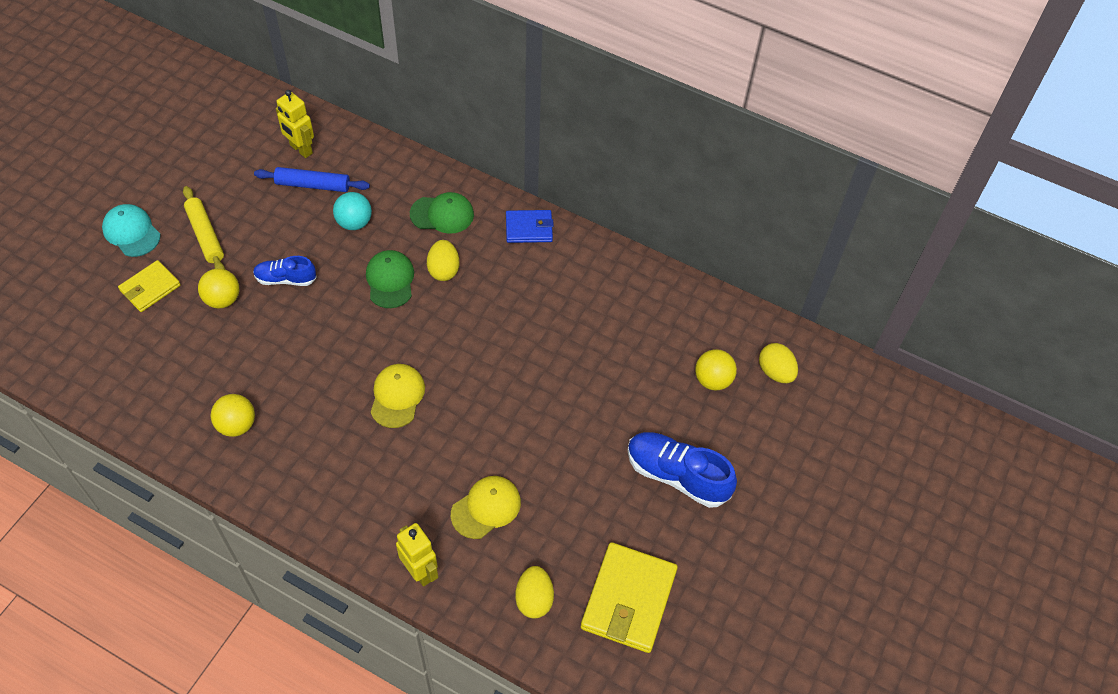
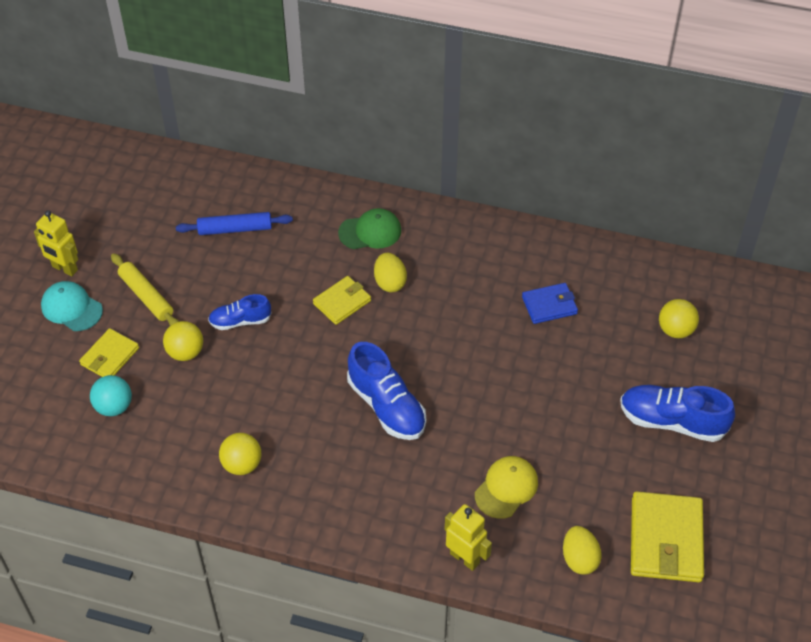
camera: 10 degrees left, 5 degrees down
(301, 149) = (211, 198): yellow robot -> yellow robot (64, 268)
(354, 222) = (288, 256): turquoise ball -> turquoise ball (114, 407)
(390, 280) = (342, 302): green cap -> yellow wallet
(397, 396) = (387, 406): yellow cap -> blue shoe
(529, 228) = (457, 228): blue wallet -> blue wallet (549, 305)
(775, 372) = (730, 311): yellow egg -> none

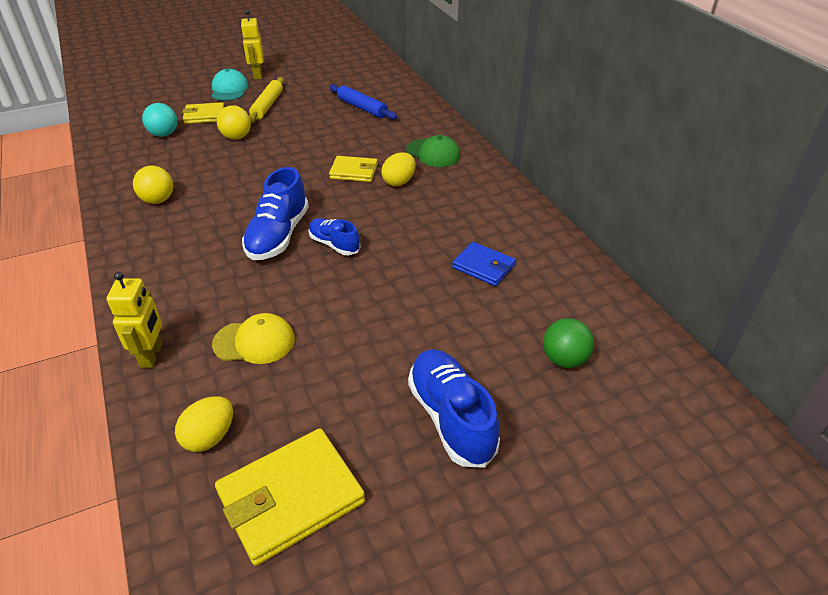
camera: 50 degrees right, 10 degrees down
(240, 321) = (287, 143): blue shoe -> blue shoe (334, 244)
(675, 330) = (564, 359): yellow ball -> green ball

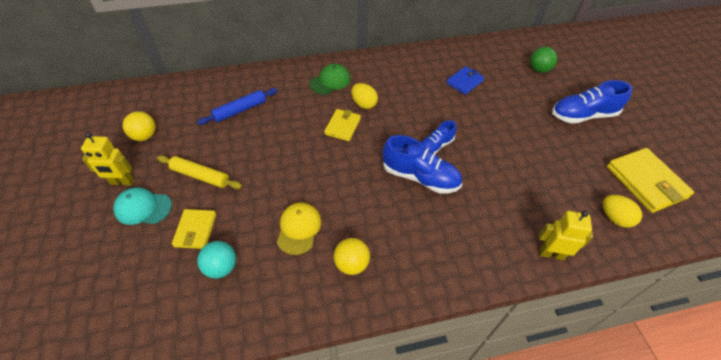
camera: 80 degrees left, 10 degrees up
(236, 137) = (255, 202): yellow ball -> yellow ball (145, 136)
(254, 342) = (534, 194): yellow cap -> yellow cap (299, 229)

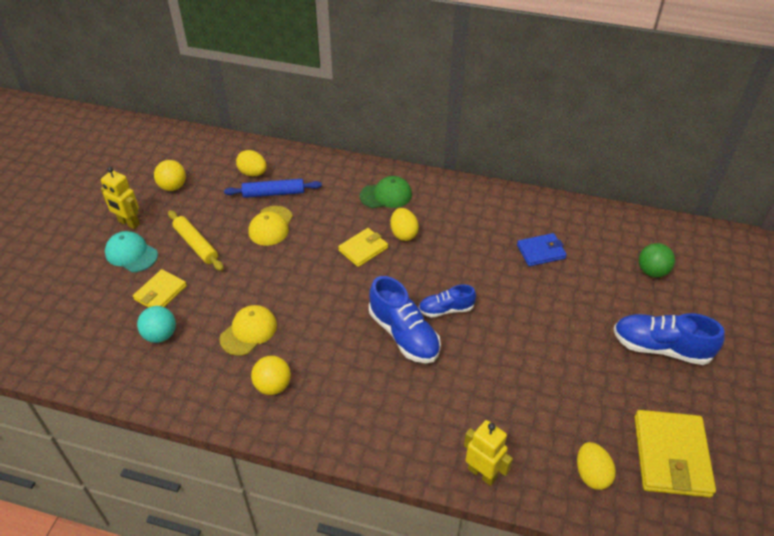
camera: 30 degrees right, 5 degrees down
(211, 101) = (253, 173): none -> yellow egg
(256, 136) = (271, 226): none -> yellow cap

